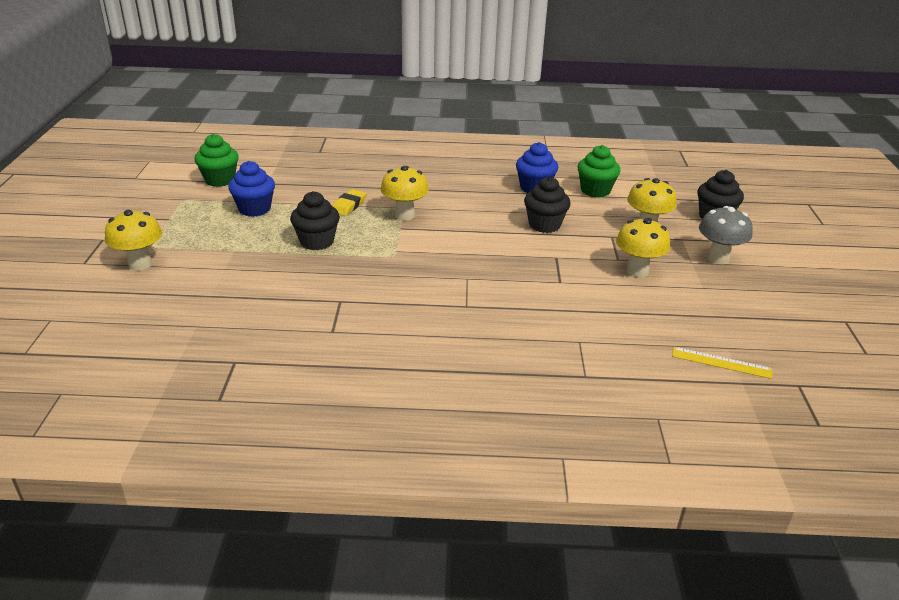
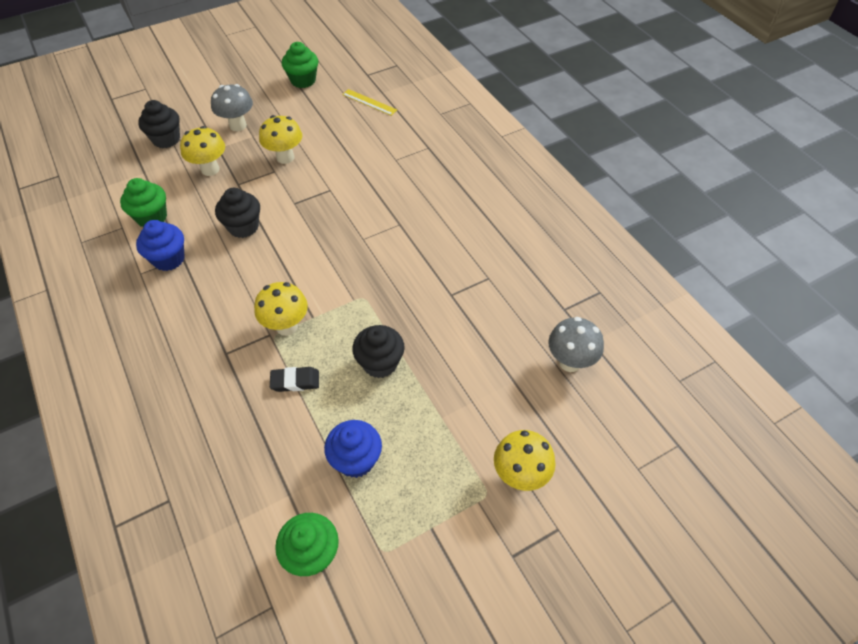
camera: 120 degrees left, 20 degrees up
(180, 334) = (570, 362): none -> grey mushroom
(348, 205) = (295, 381): yellow eraser -> black eraser
(721, 363) = (369, 102): yellow ruler -> yellow ruler turned 45 degrees counterclockwise
(802, 325) = (303, 80): none -> green cupcake

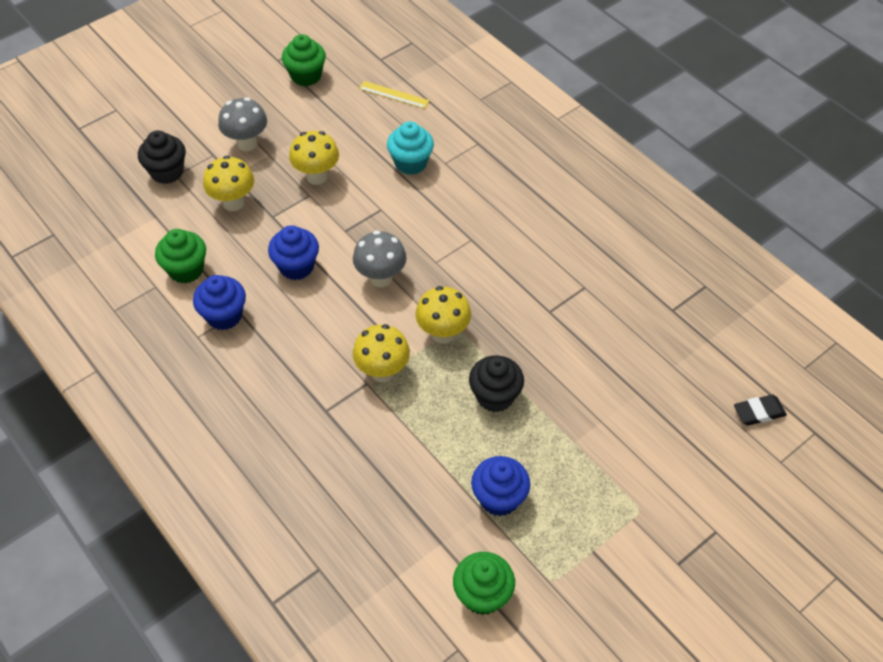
camera: 10 degrees left, 0 degrees up
(243, 227) = (296, 266): black cupcake -> blue cupcake
(295, 381) = (411, 429): black eraser -> black eraser (759, 412)
(366, 156) = (410, 163): none -> turquoise cupcake
(520, 475) = (667, 487): yellow mushroom -> yellow mushroom (443, 334)
(570, 362) = (691, 365): grey mushroom -> grey mushroom (381, 278)

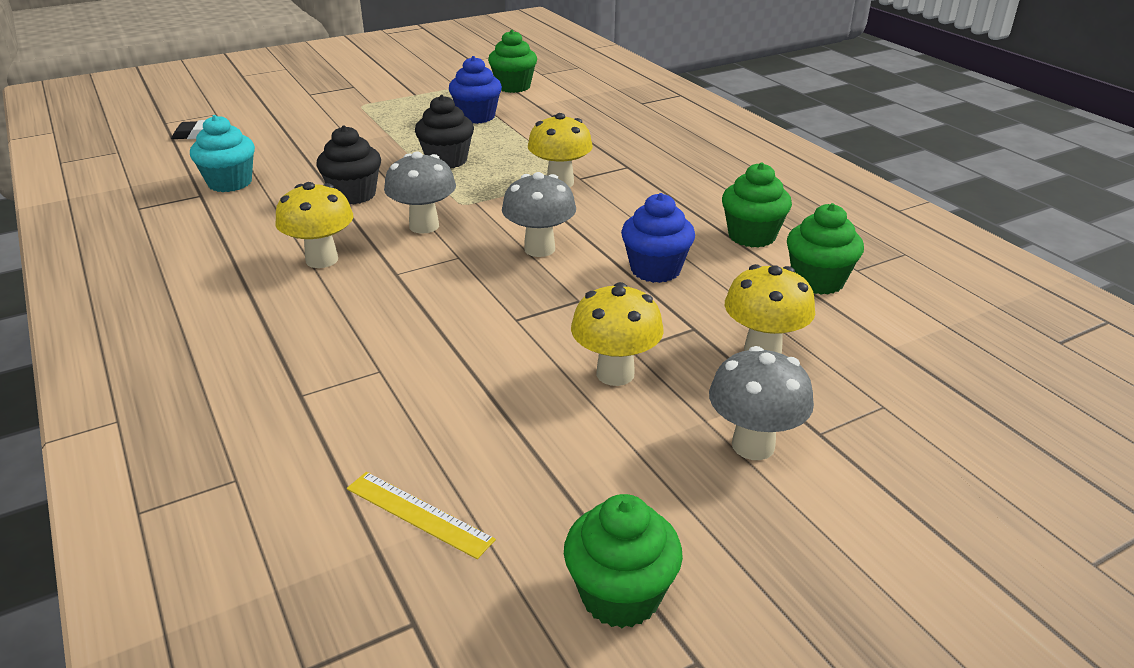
camera: 170 degrees left, 20 degrees down
(167, 172) = (902, 412): black cupcake -> black cupcake (354, 195)
(224, 316) = (751, 236): blue cupcake -> green cupcake
(410, 163) = (440, 376): turquoise cupcake -> turquoise cupcake (230, 183)
(443, 334) = (480, 201): yellow mushroom -> yellow mushroom (322, 260)
(474, 293) = (424, 226): none -> grey mushroom

